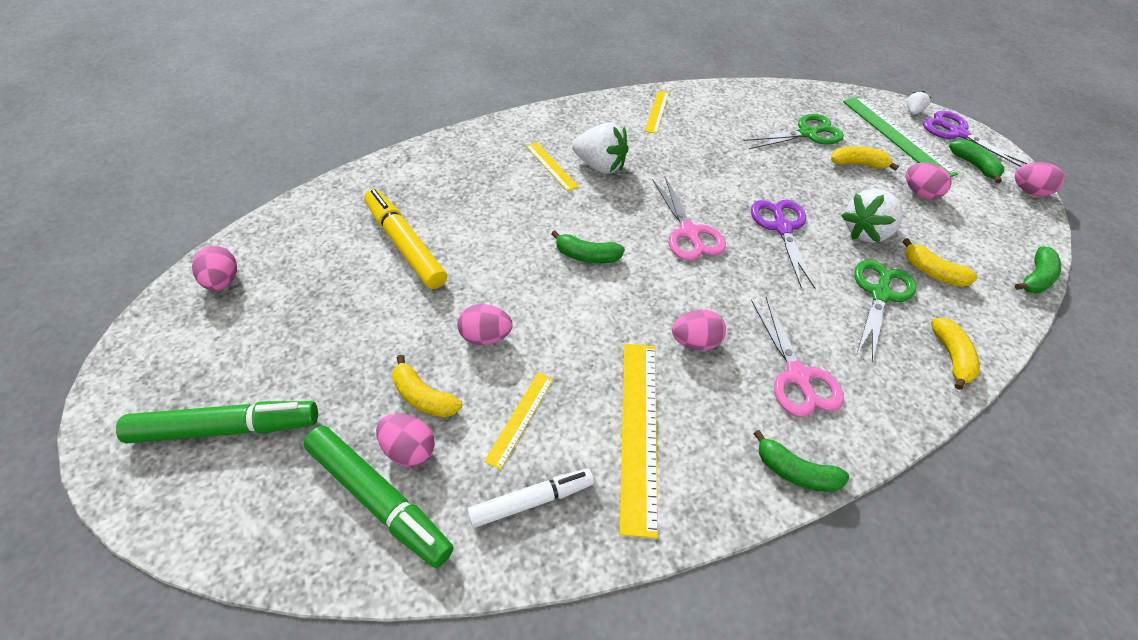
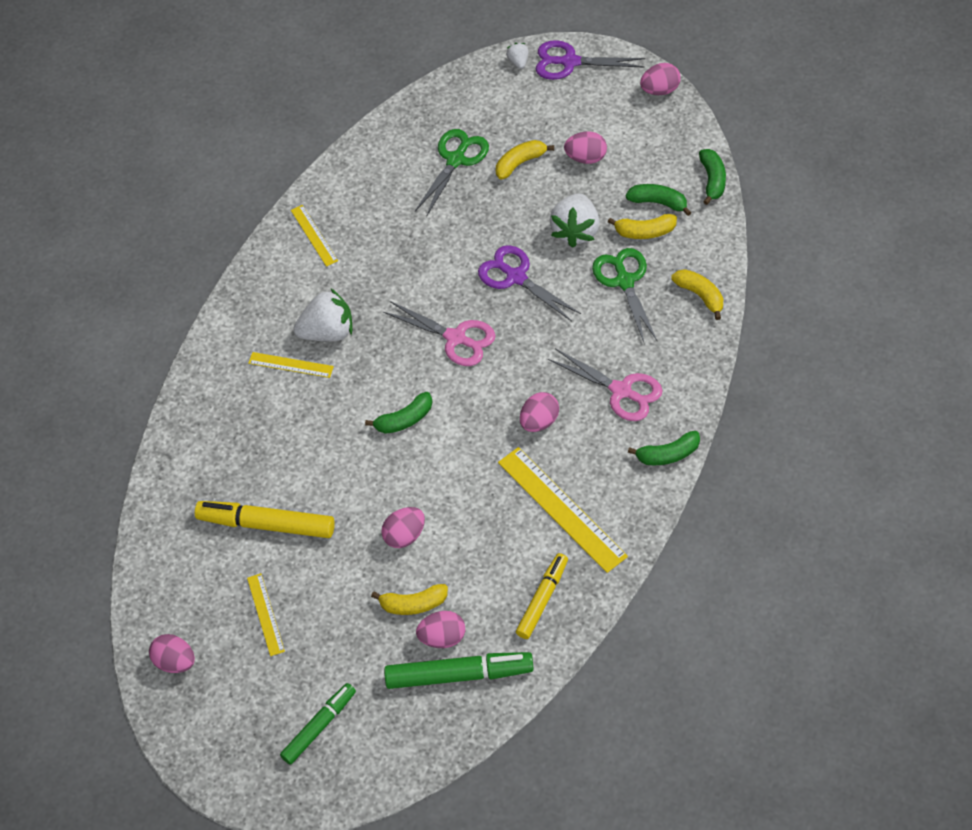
camera: 35 degrees left, 5 degrees up
(226, 428) = (319, 726): green marker -> green marker, size x0.67
(520, 418) = (486, 564): yellow ruler -> yellow ruler (266, 614)
(531, 500) = (542, 599): white marker -> yellow marker
(897, 136) = (526, 104): green ruler -> none
(974, 165) = (605, 92): green banana -> green banana (658, 202)

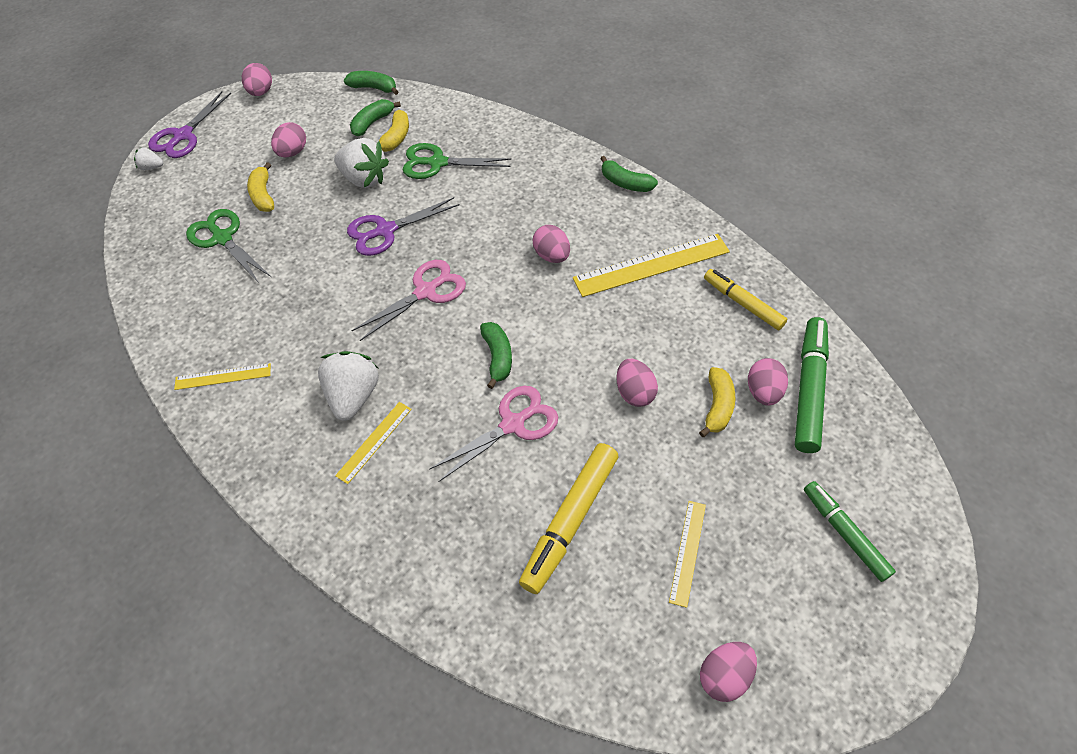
camera: 75 degrees left, 0 degrees up
(266, 614) = (687, 552): yellow ruler -> yellow ruler turned 75 degrees counterclockwise
(621, 391) = (548, 194): pink scissors -> pink scissors (513, 424)
(668, 454) = (625, 183): green banana -> green banana turned 120 degrees clockwise
(700, 295) = (480, 124): yellow banana -> none

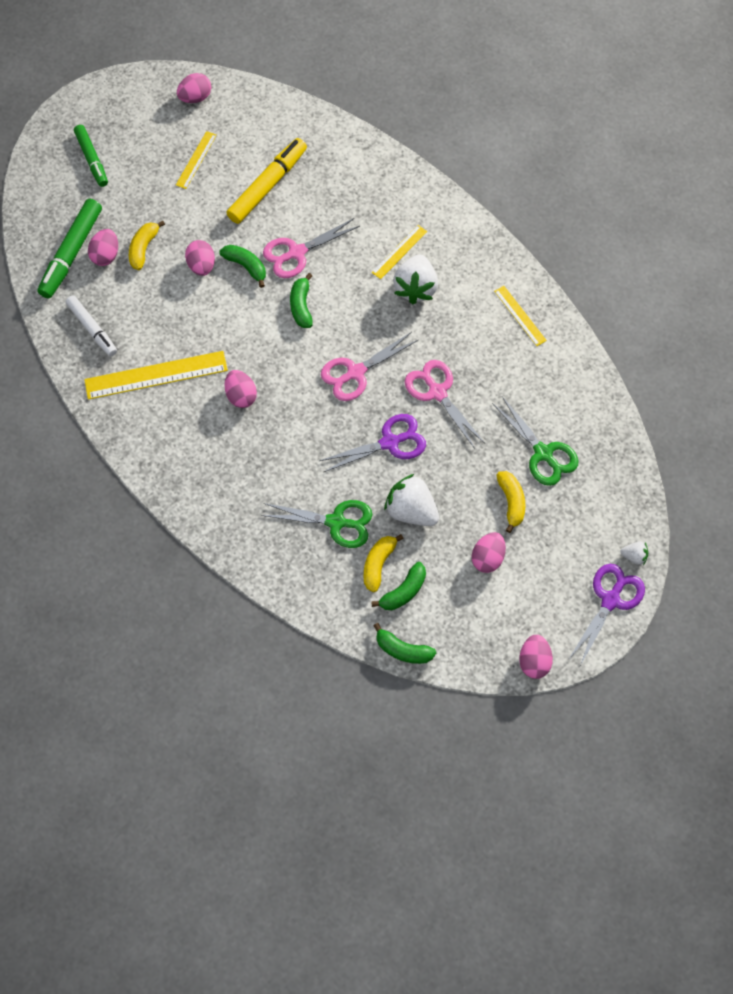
camera: 175 degrees left, 10 degrees up
(223, 376) = (520, 316): yellow ruler -> yellow ruler turned 60 degrees clockwise
(332, 282) = (437, 392): none -> pink scissors
(625, 183) = (154, 470): green banana -> green banana (246, 266)
(742, 303) = (92, 329): yellow marker -> white marker

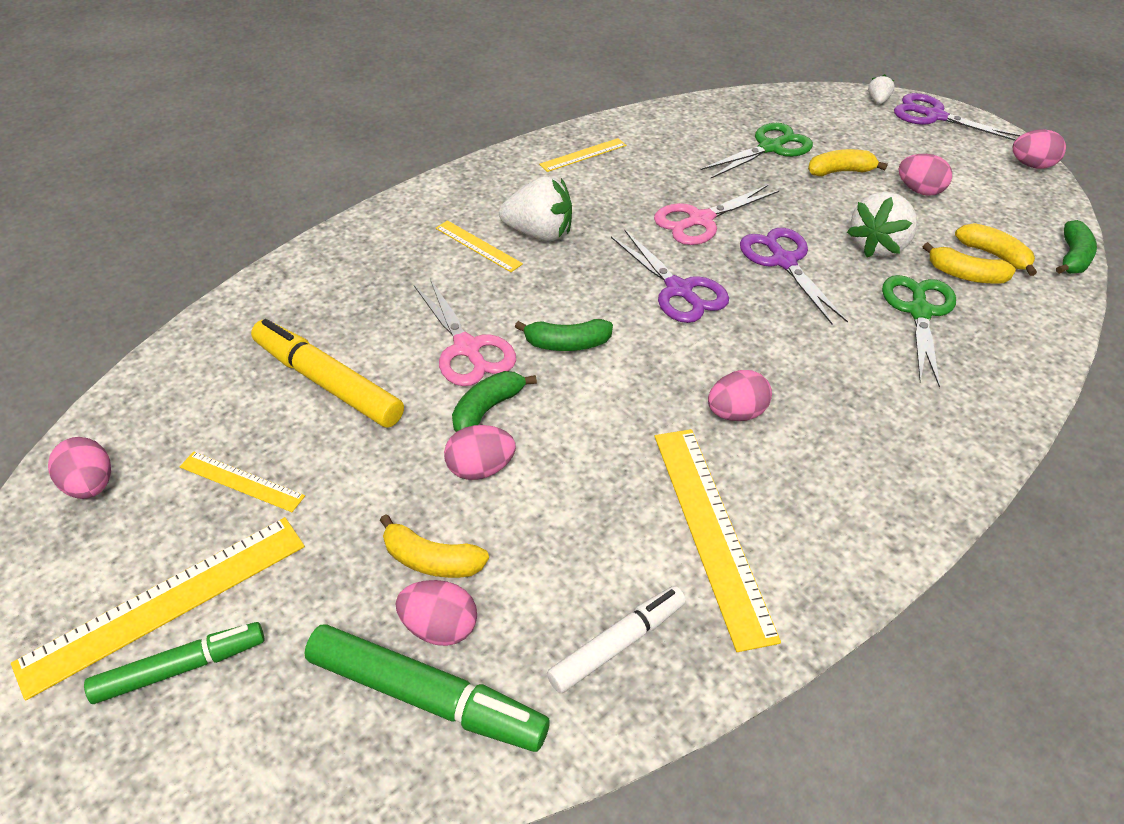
camera: 90 degrees left, 20 degrees down
(126, 145) = (165, 602): none -> yellow ruler
(355, 372) = (679, 290): pink scissors -> purple scissors
(403, 591) = (993, 255): green banana -> yellow banana

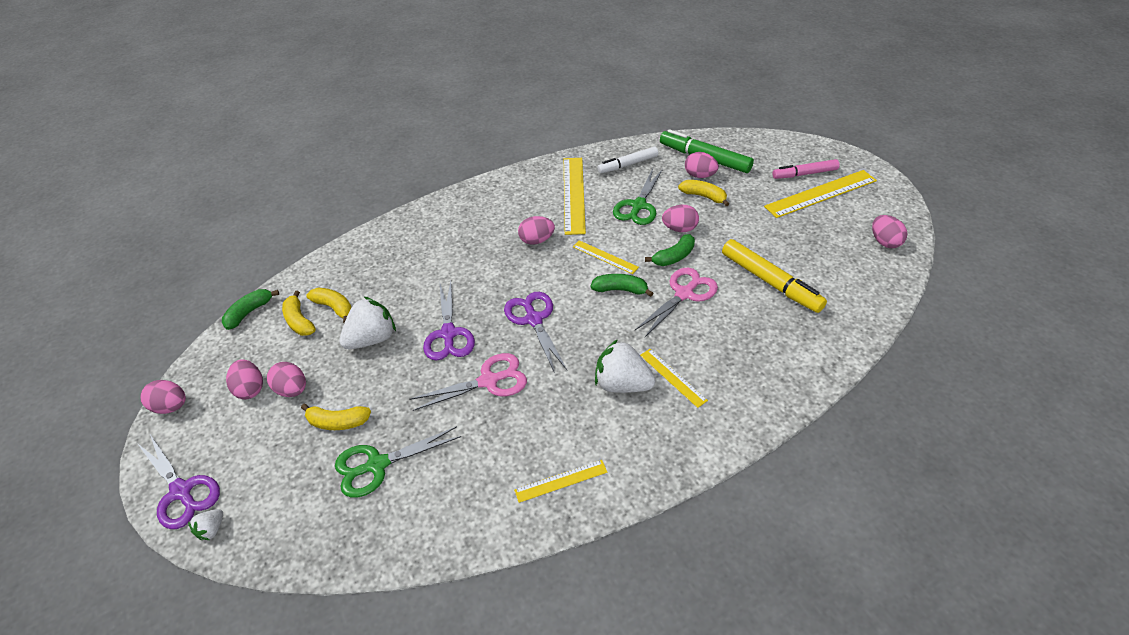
camera: 165 degrees left, 0 degrees up
(180, 668) = (804, 174): green marker -> pink marker
(242, 481) = (804, 236): yellow ruler -> yellow ruler (605, 257)
(467, 348) = (684, 294): pink scissors -> pink scissors turned 60 degrees clockwise
(919, 312) = (388, 285): green scissors -> green scissors (638, 206)
(967, 187) = (250, 389): none -> pink egg

